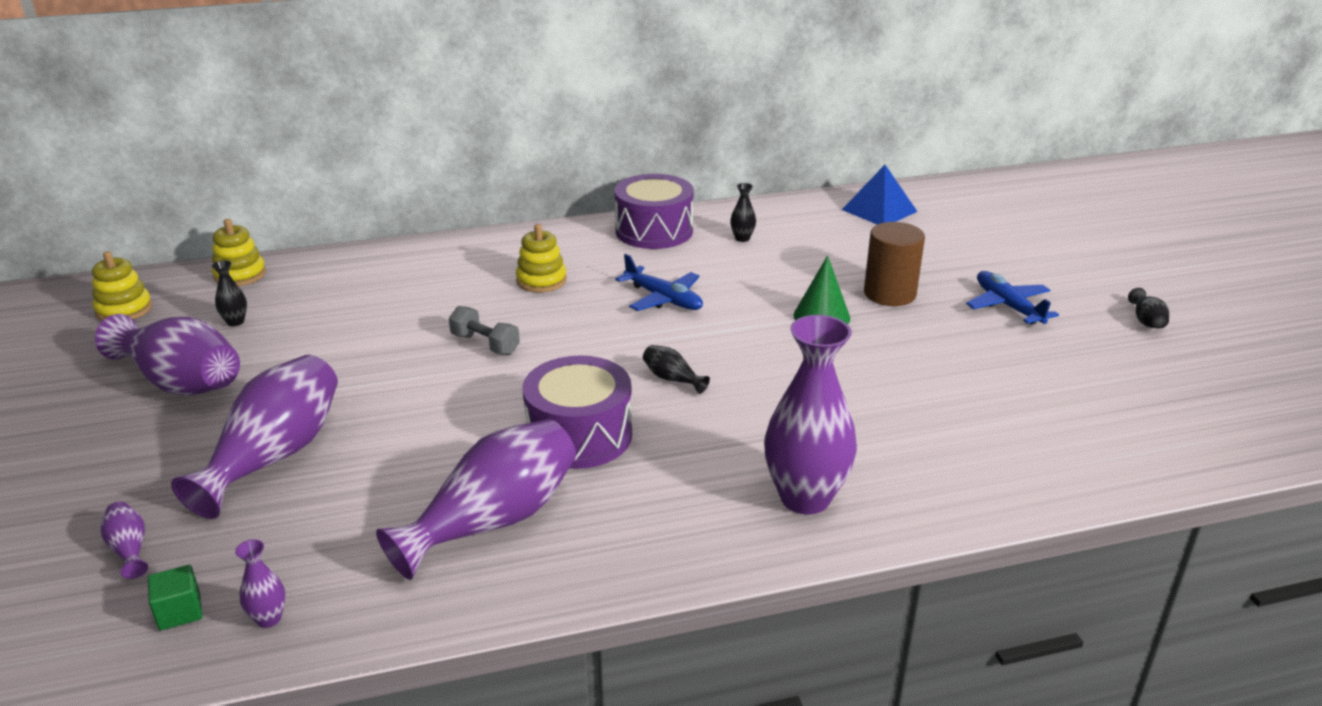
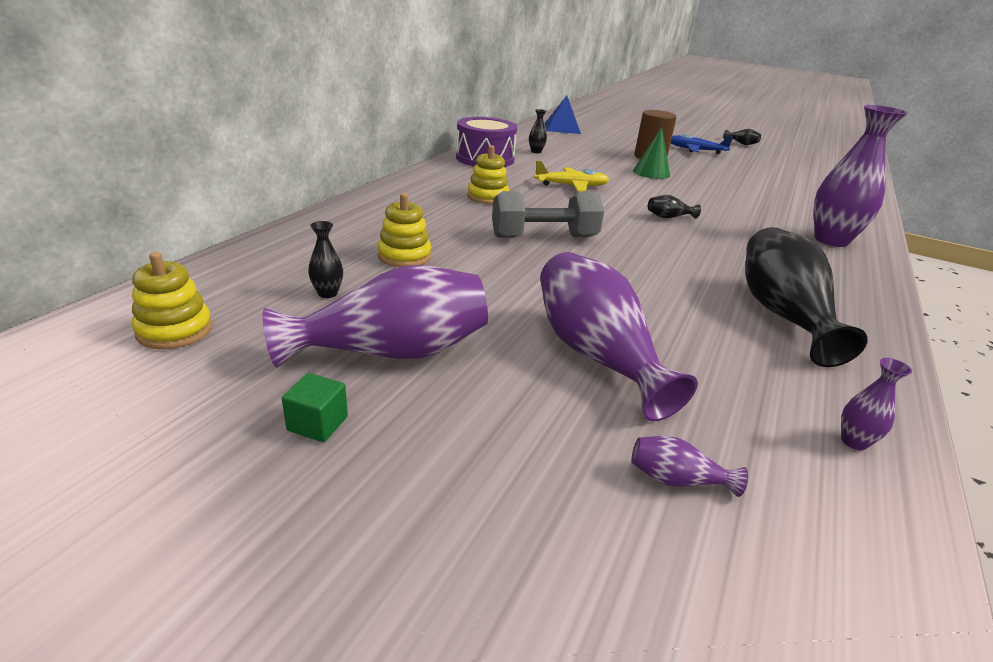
camera: 50 degrees left, 0 degrees up
(180, 612) = (814, 485): green cube -> green cube (317, 423)
(240, 275) = (243, 263): yellow stacking toy -> yellow stacking toy (404, 256)
(485, 344) = (544, 237): grey dumbbell -> grey dumbbell, size x1.66
(493, 521) = (782, 315): purple vase -> black vase
(579, 435) = (703, 257): purple drum -> none
(663, 298) = (571, 186): blue plane -> yellow plane

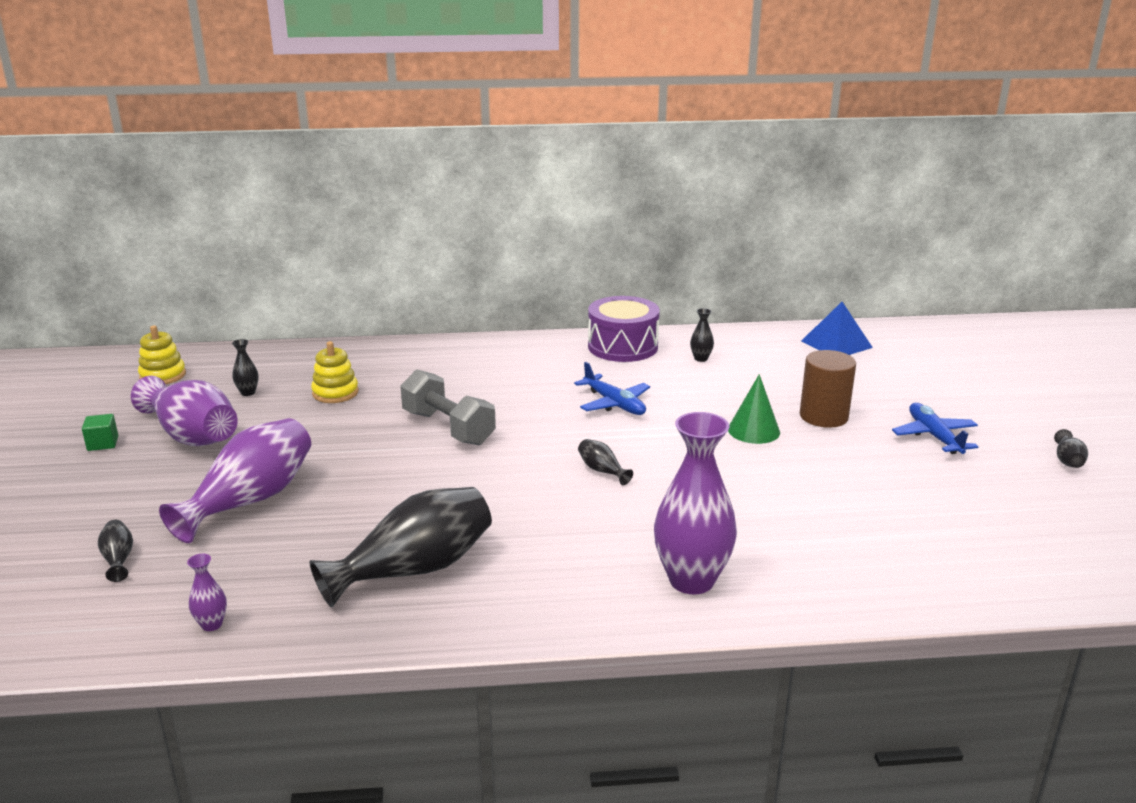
camera: 60 degrees right, 5 degrees down
(488, 197) = (511, 380): yellow stacking toy -> none
(571, 186) = (614, 403): yellow plane -> blue plane
(677, 480) = (118, 559): purple vase -> black vase

